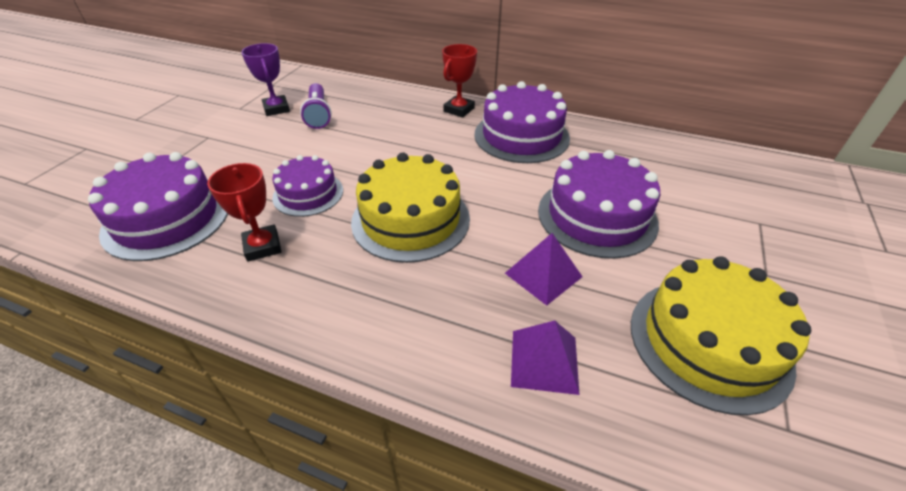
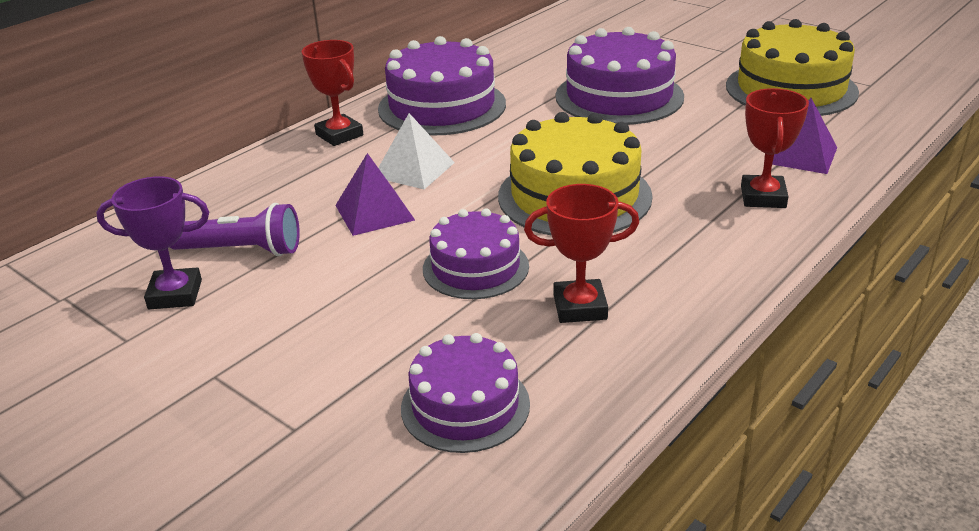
camera: 70 degrees left, 10 degrees down
(167, 218) = (465, 405): purple cake -> purple cake, size x0.62
(425, 145) = (414, 169): none -> white pyramid
(443, 335) = (763, 197): none -> red trophy
(543, 275) = (695, 137): purple pyramid -> purple pyramid (374, 212)

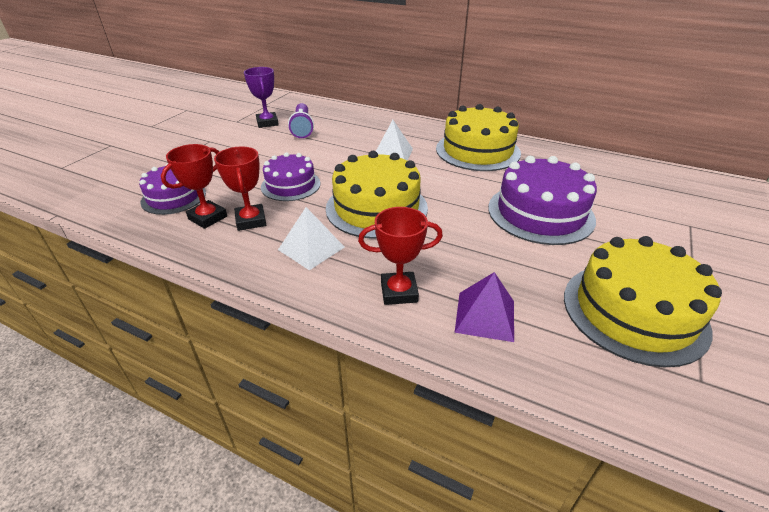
camera: 75 degrees right, 5 degrees up
(339, 135) = (423, 129): red trophy -> red trophy (208, 218)
(374, 212) = (342, 151): purple pyramid -> none
(442, 106) = (477, 151): purple cake -> yellow cake
(667, 252) = (311, 248): none -> white pyramid

